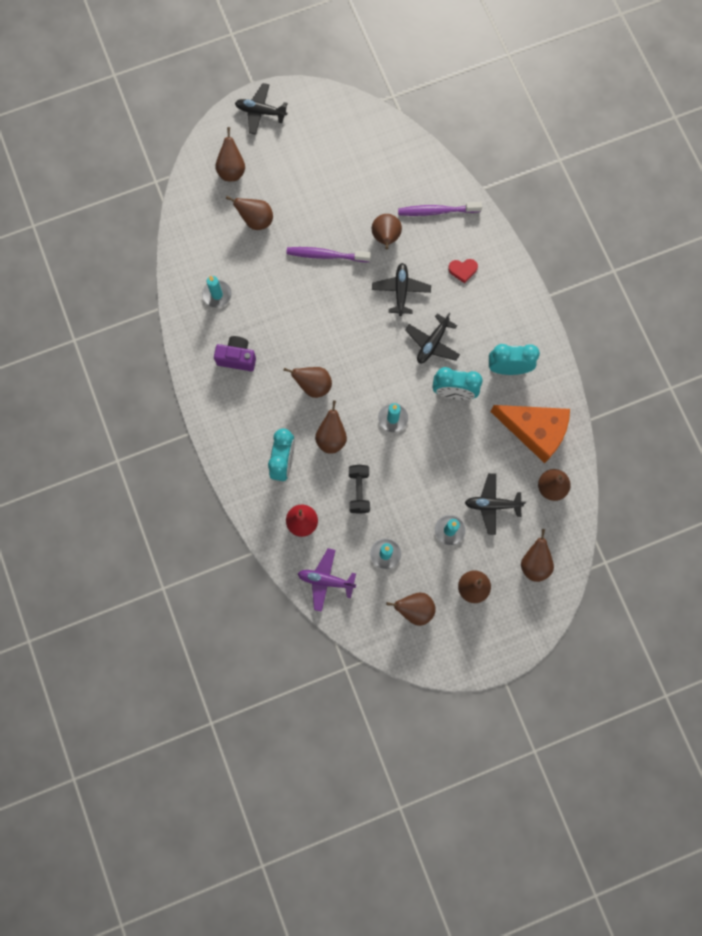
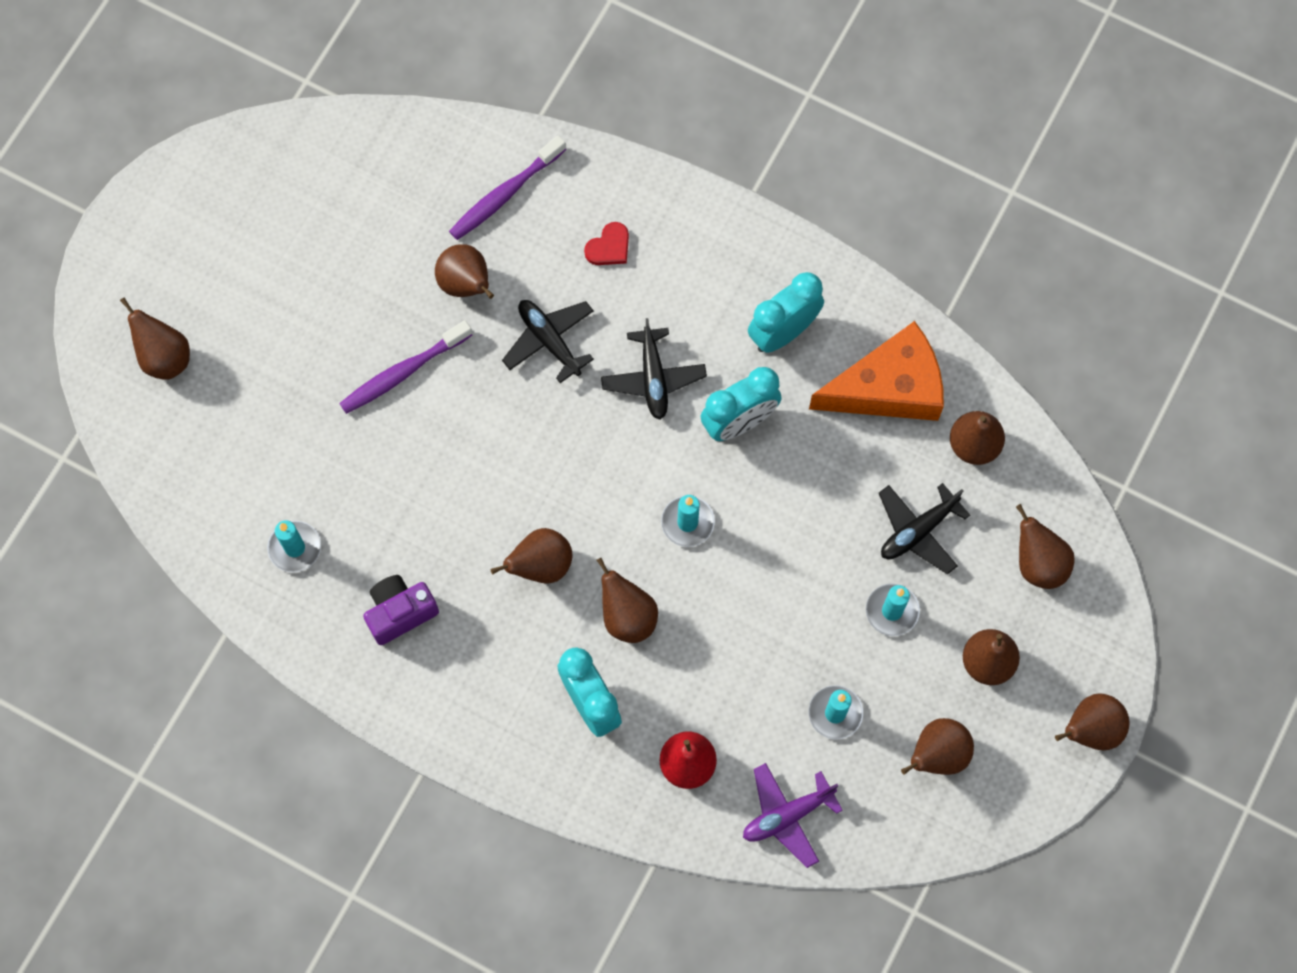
camera: 40 degrees left, 5 degrees down
(256, 220) = (261, 401): brown pear -> brown pear (1090, 729)
(260, 112) = (135, 244): black plane -> none
(359, 491) = (727, 658): black dumbbell -> none

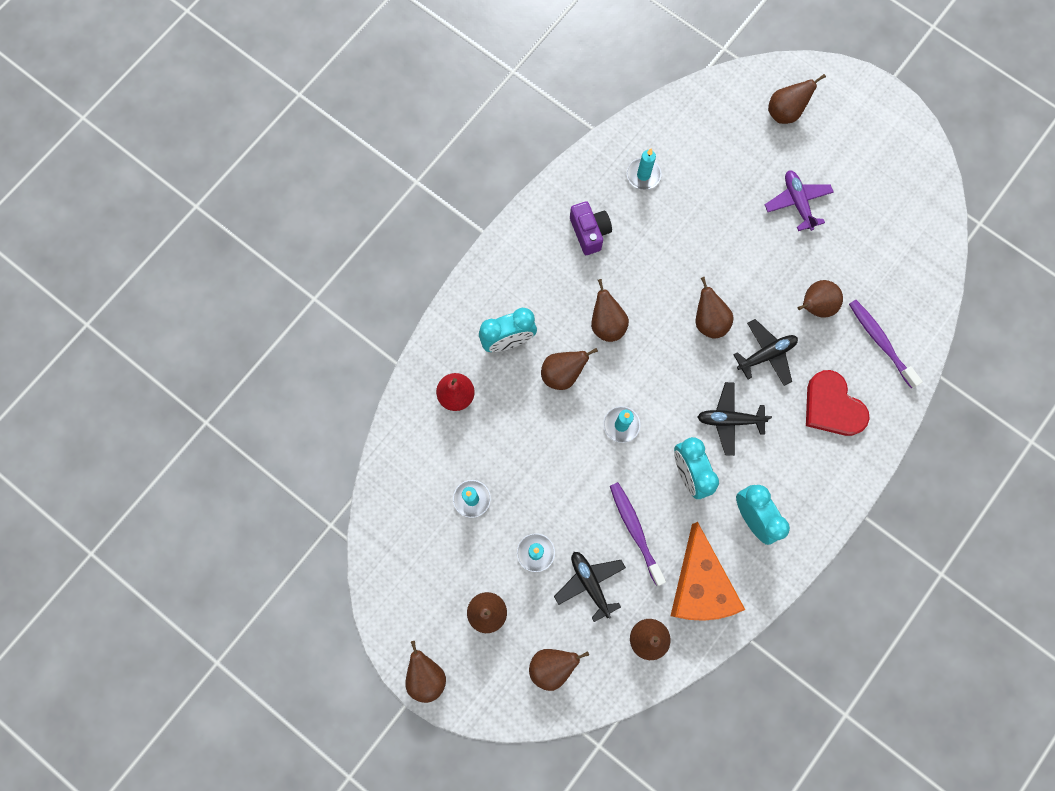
camera: 100 degrees right, 5 degrees up
(403, 372) = (755, 256): purple toothbrush -> purple toothbrush (635, 531)
(609, 247) = (832, 406): red heart -> red heart, size x1.95
(787, 816) = (409, 453): purple plane -> purple plane (797, 202)
(937, 755) = (430, 562): brown pear -> brown pear (708, 321)

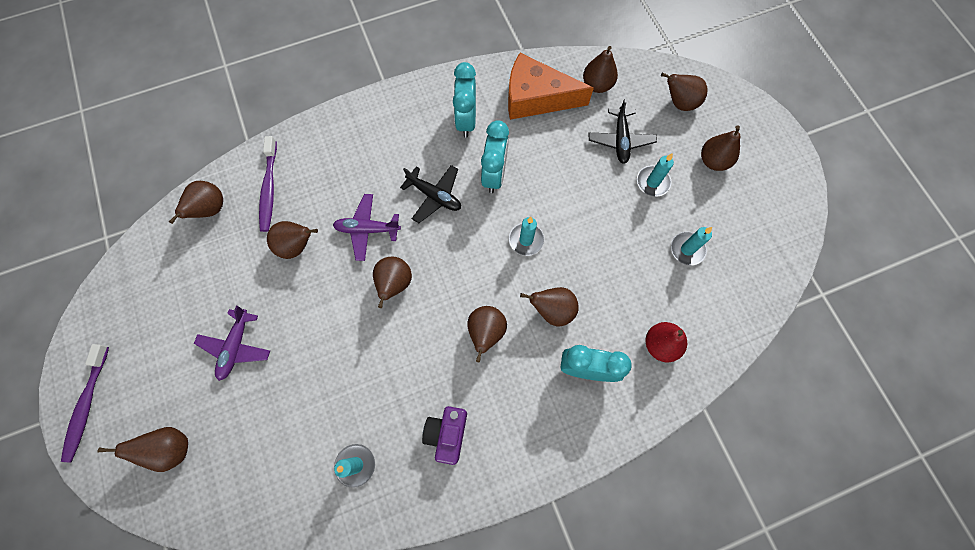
camera: 150 degrees left, 5 degrees down
(426, 675) = (782, 143): brown pear -> brown pear (210, 210)
(635, 531) = (563, 157): purple toothbrush -> purple toothbrush (87, 405)
(700, 585) = (536, 98): orange cheese -> orange cheese turned 105 degrees counterclockwise
(766, 354) = (367, 229): black plane -> purple plane
(832, 406) = (346, 162): red heart -> none

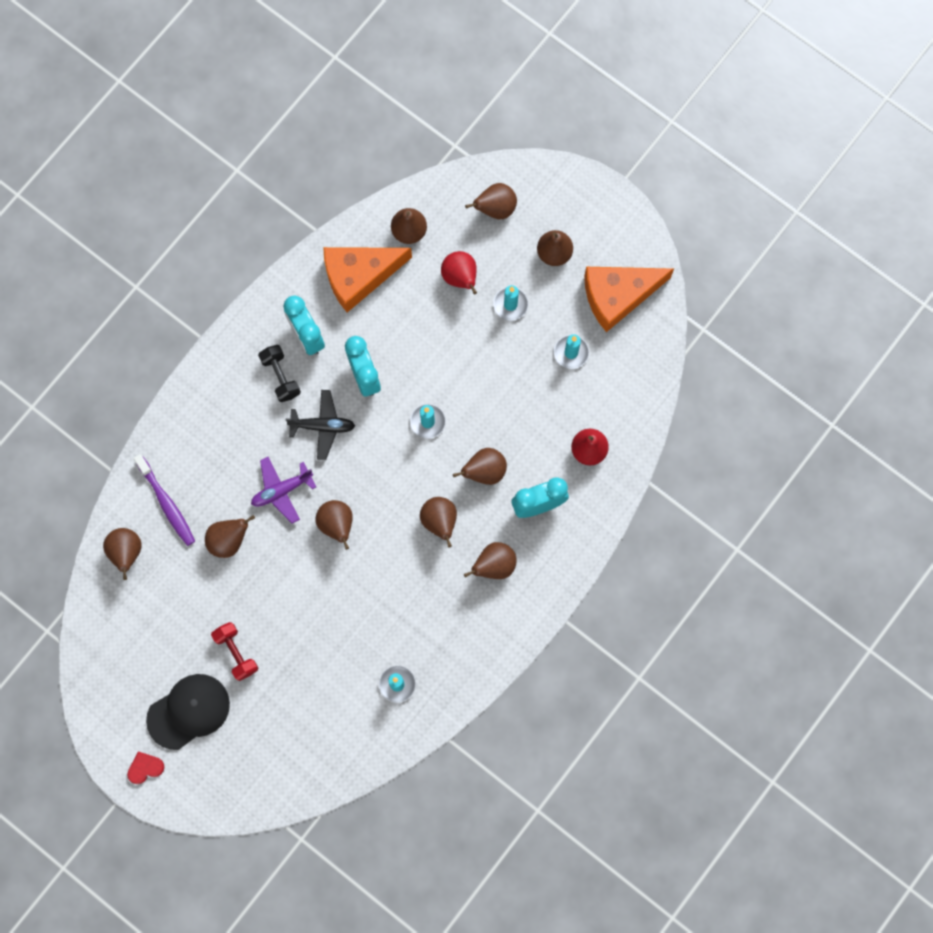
camera: 30 degrees left, 5 degrees up
(87, 405) = (145, 768): purple toothbrush -> red heart
(160, 375) = (189, 711): none -> black cap
(171, 448) = (240, 758): brown pear -> brown pear (494, 565)
(236, 346) = (236, 653): purple plane -> red dumbbell
(425, 140) = (280, 377): none -> black dumbbell
(447, 434) = (455, 619): purple camera -> none
(620, 140) = (460, 278): black plane -> red pear
(755, 224) = (618, 296): none -> orange cheese

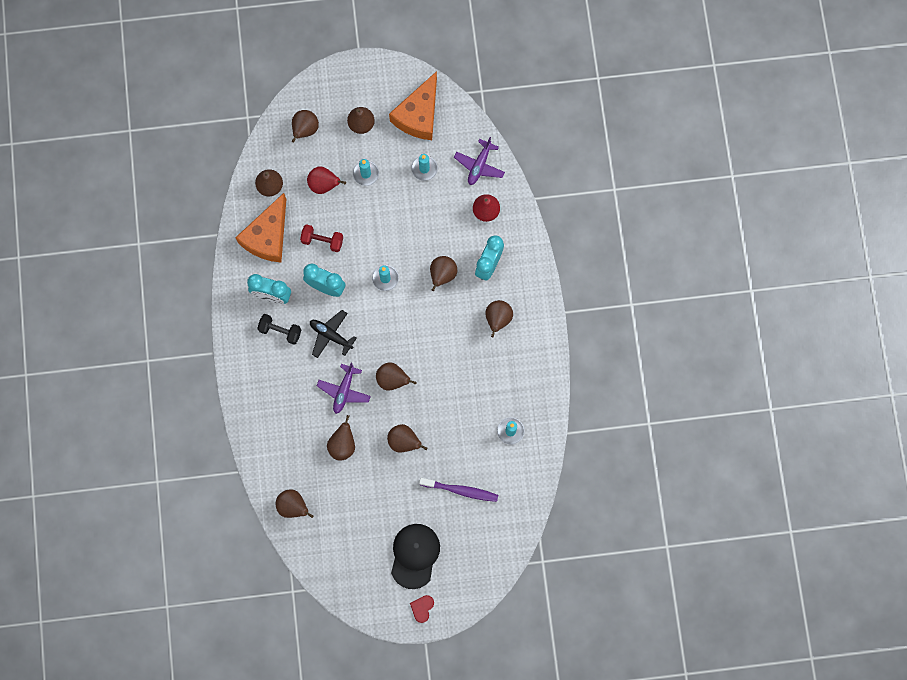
camera: 45 degrees left, 0 degrees up
(166, 503) = (288, 459): purple toothbrush -> purple toothbrush (460, 490)
(236, 653) = (408, 499): red dumbbell -> red dumbbell (322, 241)
(322, 426) = (331, 335): black plane -> black plane turned 105 degrees counterclockwise
(439, 521) = (446, 324): brown pear -> brown pear (404, 441)
(627, 400) = (479, 165): none -> purple plane

